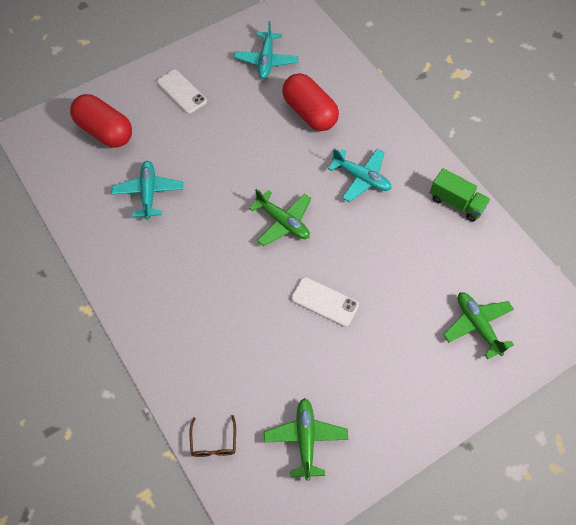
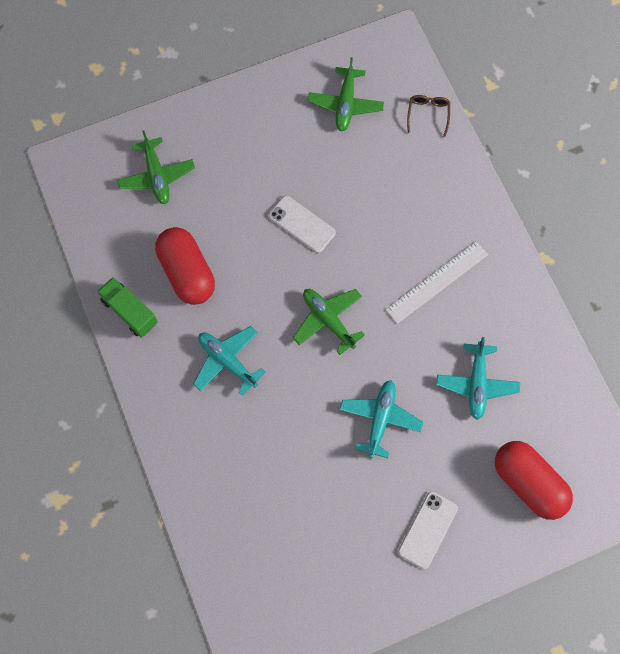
camera: 170 degrees left, 10 degrees up
(182, 92) = (427, 530): white phone -> white phone turned 60 degrees clockwise
(189, 269) = (437, 282): none -> white ruler
(266, 60) = (308, 565): turquoise plane -> turquoise plane (380, 419)
(309, 113) = (268, 466): red capsule -> red capsule (187, 273)

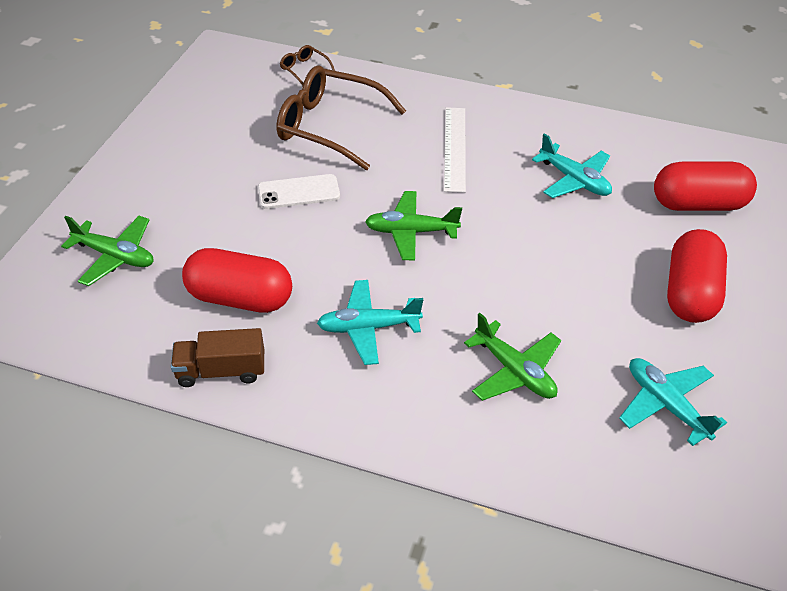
camera: 50 degrees left, 25 degrees down
(130, 311) = (221, 371): green truck -> brown truck
(345, 104) = (230, 103): green plane -> green plane (514, 371)
(380, 419) = (546, 257): turquoise plane -> turquoise plane (666, 405)
(382, 186) = (330, 127): none -> brown glasses
(427, 530) = (690, 293): white phone -> red capsule

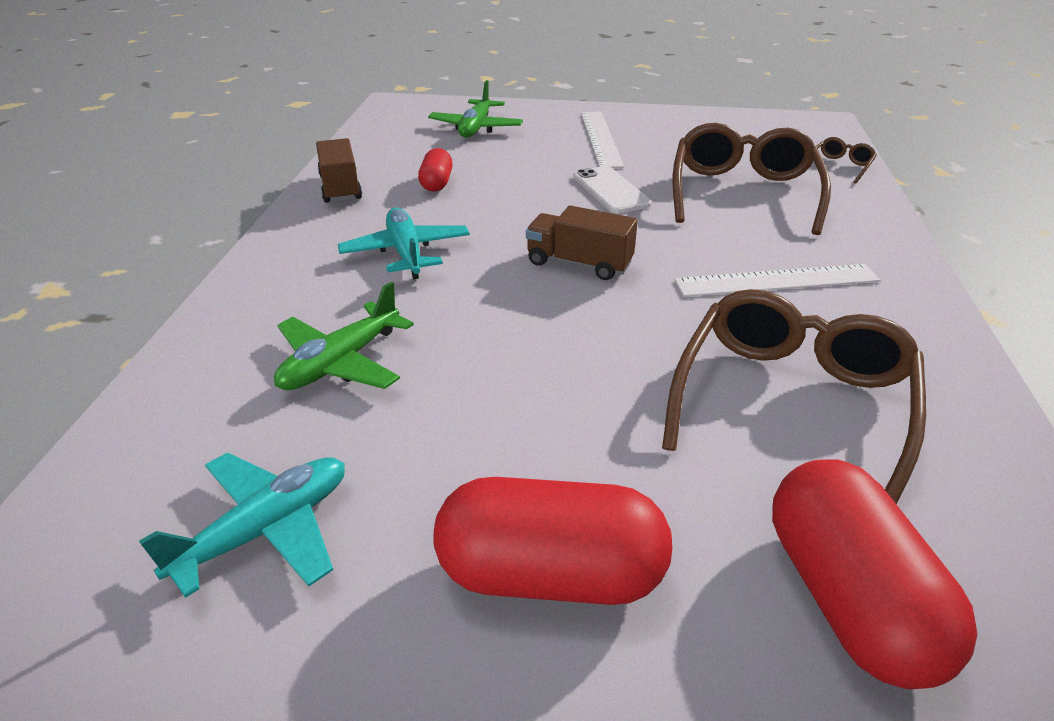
camera: 80 degrees right, 10 degrees down
(188, 176) = (600, 138): none -> white ruler
(240, 298) = (436, 183): red capsule -> red capsule, size x0.53
(411, 232) = (579, 263): green plane -> brown truck
(574, 180) = (791, 403): turquoise plane -> brown glasses

